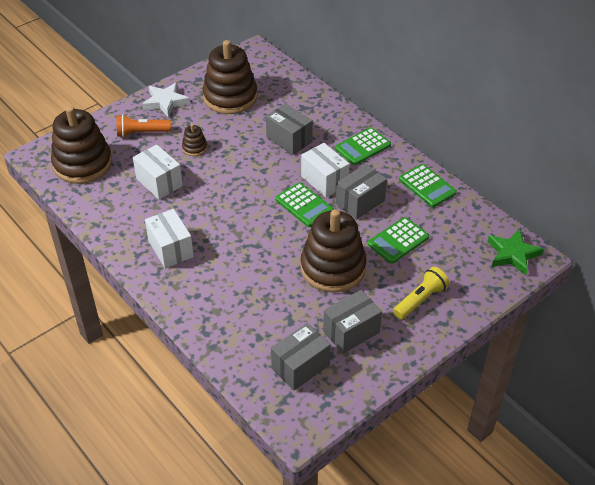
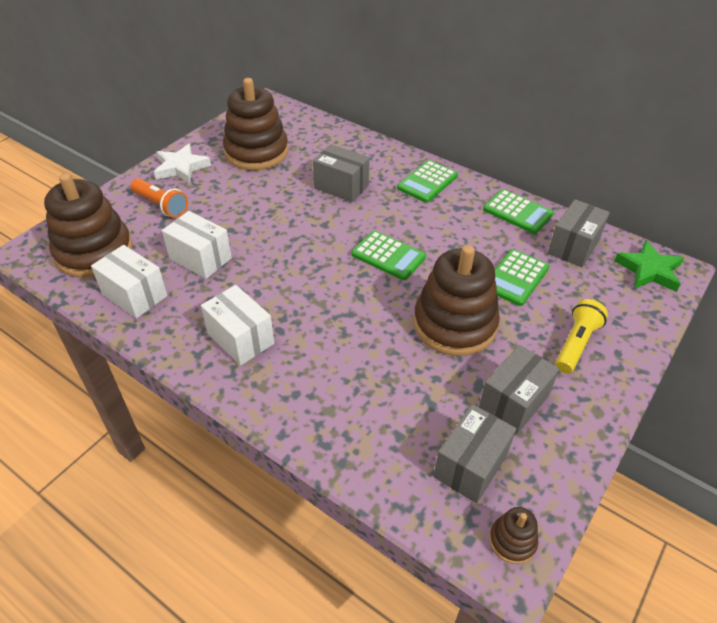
camera: 15 degrees left, 0 degrees up
(141, 133) = (161, 205): orange flashlight -> orange flashlight turned 120 degrees counterclockwise
(194, 148) = (232, 212): brown stacking toy -> brown stacking toy (512, 541)
(324, 181) = (400, 224): white box -> white box (134, 295)
(360, 202) = (451, 241): grey box -> grey box (573, 247)

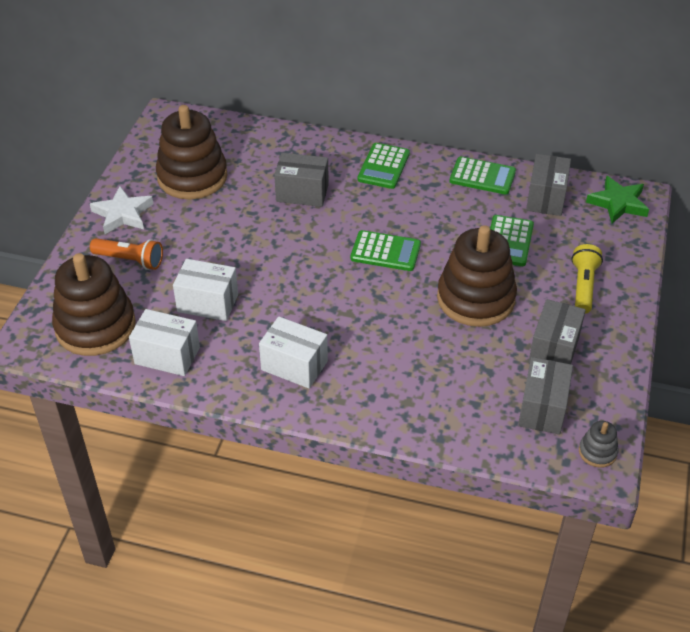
camera: 20 degrees left, 0 degrees up
(512, 541) = (597, 452): brown stacking toy -> grey stacking toy

